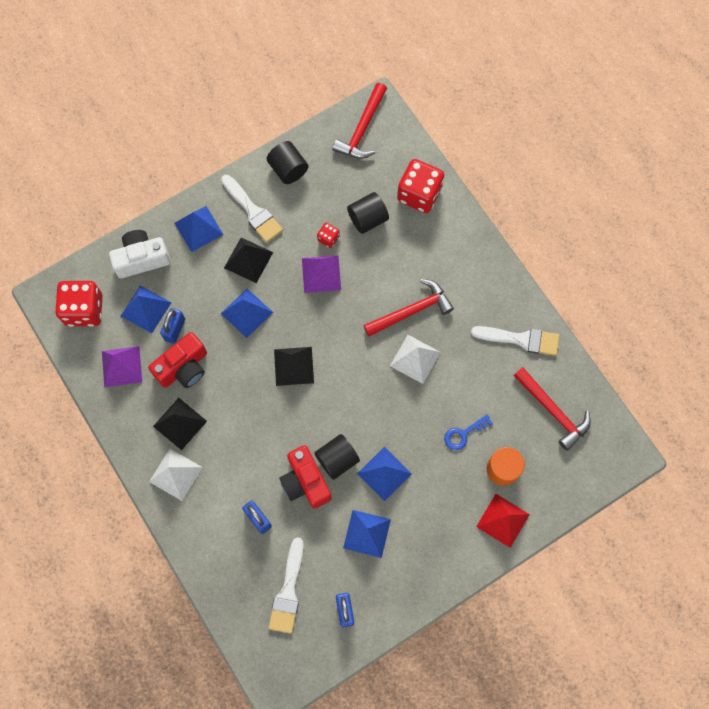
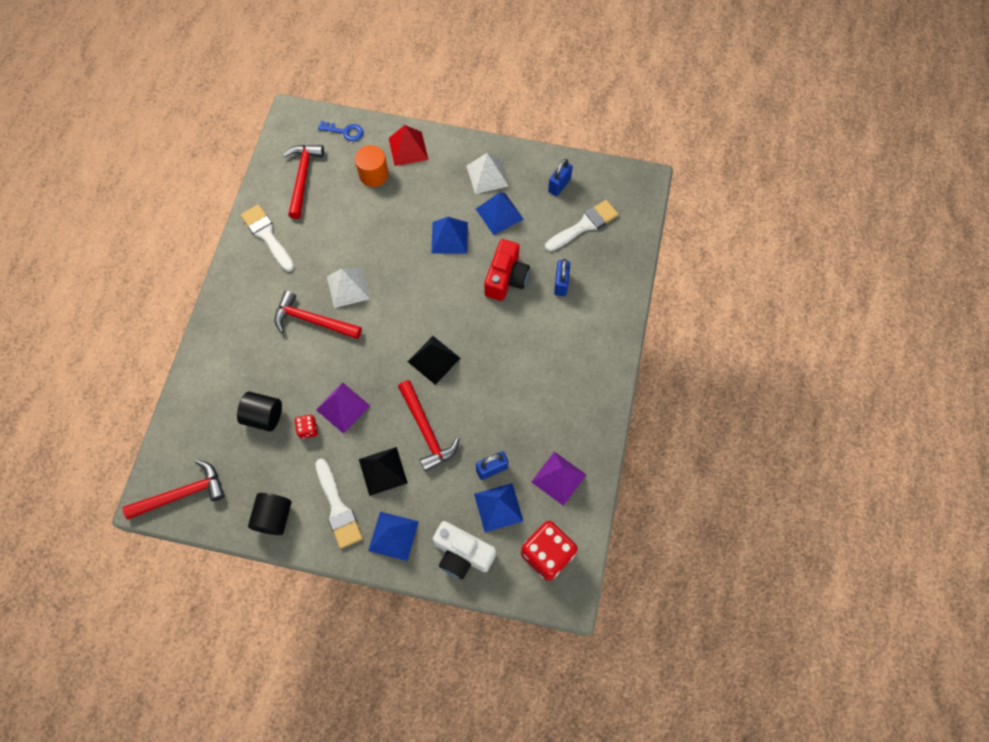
camera: 135 degrees left, 5 degrees down
(175, 474) = (590, 362): white pyramid -> white pyramid (487, 175)
(180, 423) = (554, 395): black pyramid -> none
(183, 367) = (513, 433): red camera -> none
(246, 312) = (426, 430): blue pyramid -> red hammer
(253, 211) = (338, 508): white brush -> white brush turned 150 degrees clockwise
(337, 459) = (470, 272): black cylinder -> none
(419, 194) = (207, 398): red dice -> none
(463, 434) = (373, 215): blue key -> blue key (345, 131)

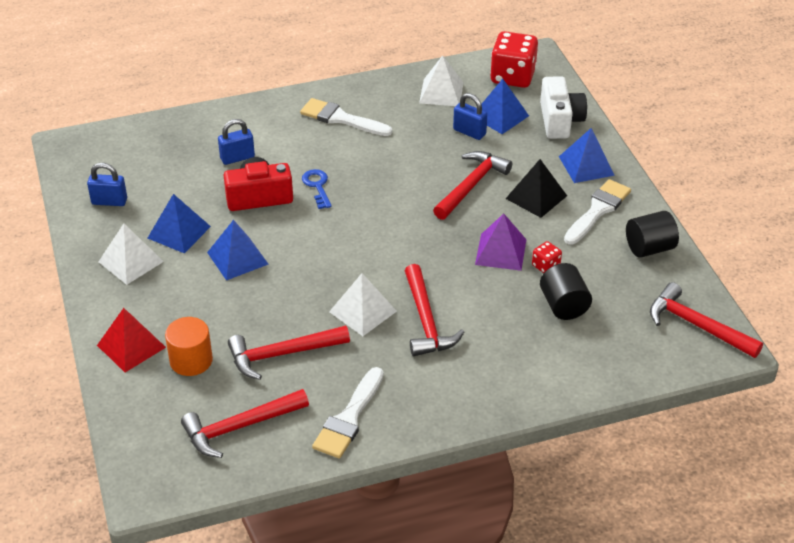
camera: 120 degrees left, 25 degrees down
(343, 224) = (282, 354): none -> red hammer
(345, 131) = (139, 420): blue key -> blue key (317, 186)
(434, 359) = (394, 210): black pyramid -> none
(558, 478) = (441, 92): purple pyramid -> white pyramid
(584, 225) = (152, 166): white brush -> white brush (341, 118)

